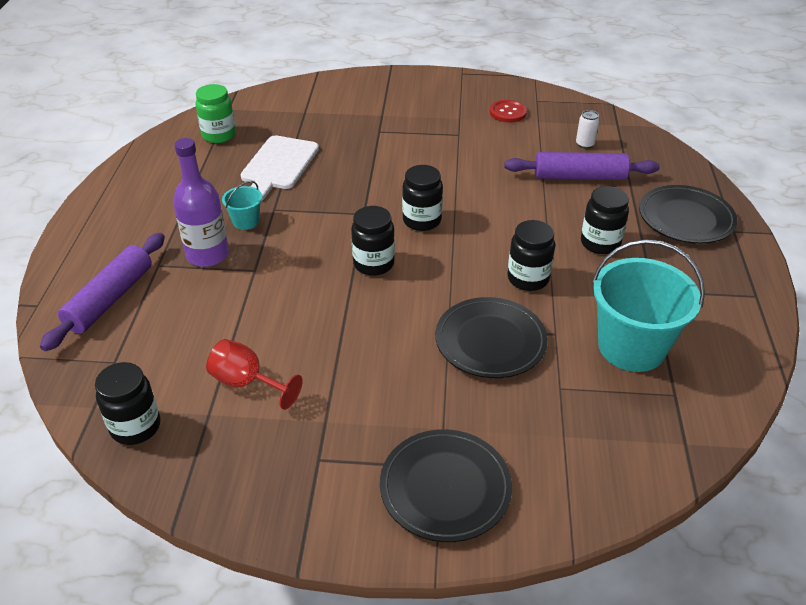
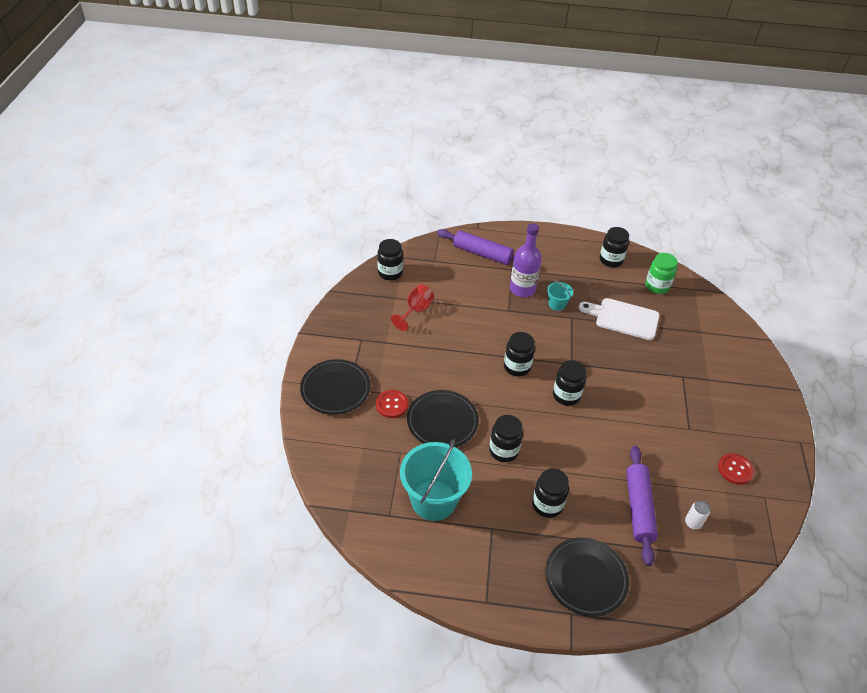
camera: 90 degrees right, 5 degrees up
(158, 168) = (611, 260): none -> black jar
(468, 404) = (392, 405): none -> red button

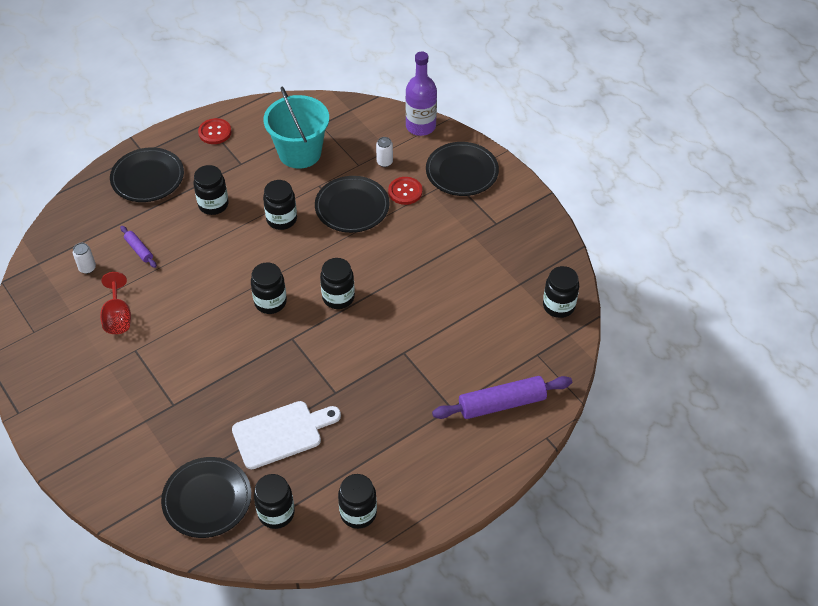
camera: 140 degrees right, 5 degrees up
(379, 439) = (384, 162): none -> white can
(416, 311) = (486, 285): red goblet -> red goblet (118, 317)
(522, 289) = (415, 389): purple bottle -> purple bottle (420, 126)
(557, 304) = (363, 397): turquoise bucket -> none
(638, 508) = (139, 250): purple rolling pin -> purple rolling pin, size x0.50
(657, 286) = (276, 513): green jar -> black jar
(693, 315) = (207, 499): none -> black plate
(735, 469) = (71, 339): red button -> red button (215, 132)

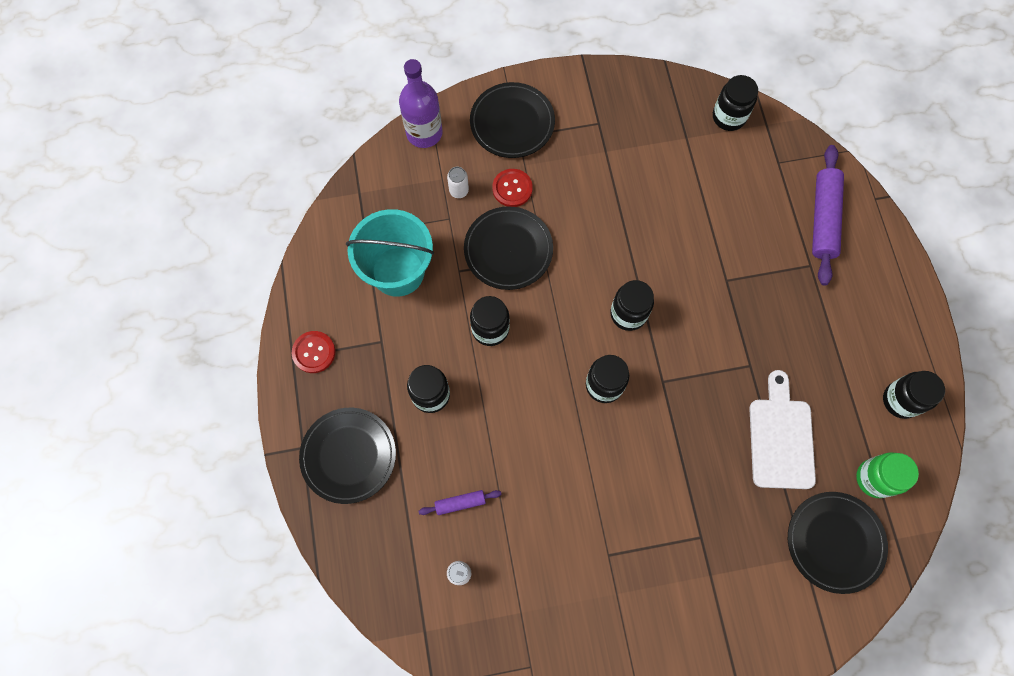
camera: 65 degrees left, 20 degrees up
(118, 317) = (552, 560): red goblet -> none
(276, 513) = (874, 478): black jar -> green jar

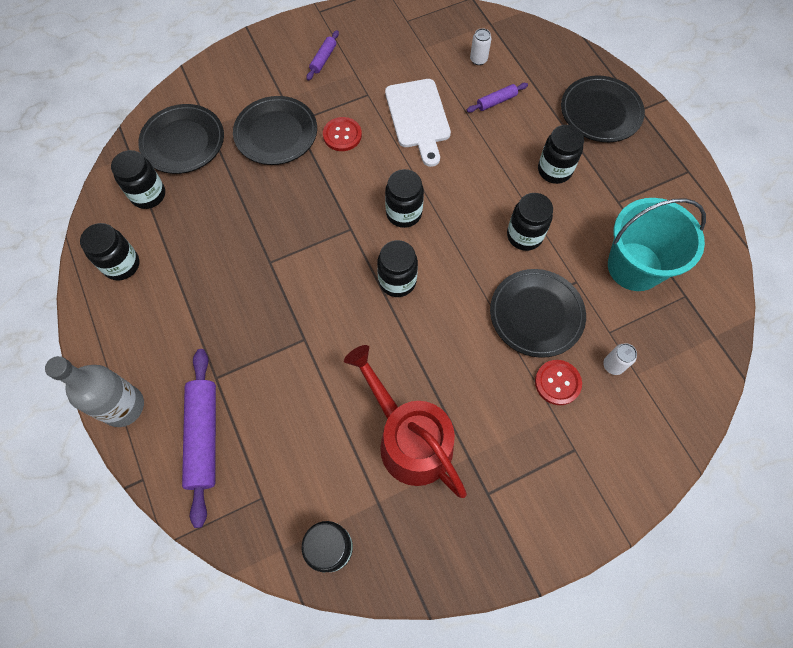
camera: 165 degrees right, 5 degrees down
(314, 352) = (672, 179): red button -> red button (342, 135)
(424, 133) = (682, 425): purple bottle -> none
(512, 123) = (589, 466): black plate -> black plate (276, 133)
(650, 175) = (409, 439): none -> red watering can
(652, 628) = (323, 59): none -> purple rolling pin
(781, 438) = (235, 208): white cutting board -> white cutting board (418, 117)
(874, 478) = (148, 195): green jar -> black jar
(893, 260) = (123, 406): none -> grey bottle

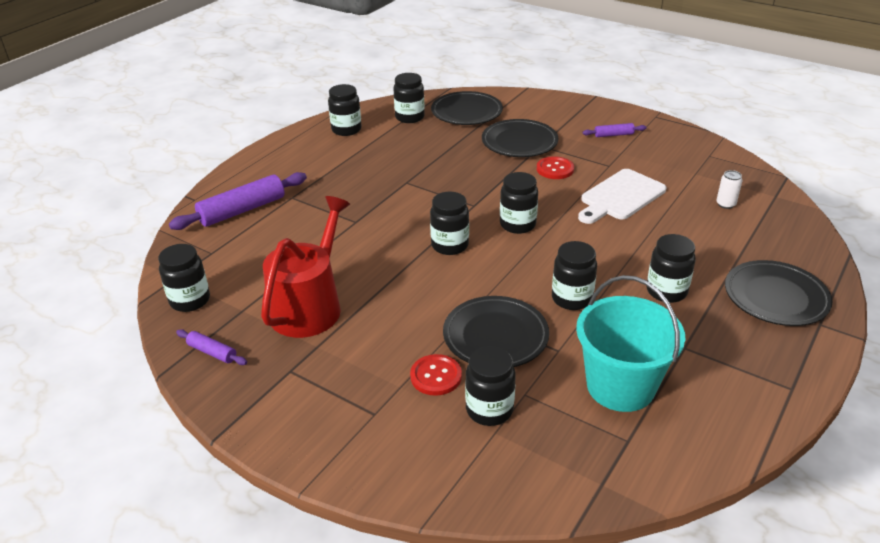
camera: 60 degrees right, 30 degrees down
(123, 406) = (242, 171): grey bottle -> none
(496, 101) = (695, 230): purple rolling pin -> purple rolling pin (212, 352)
(613, 365) = (489, 410): white can -> black jar

